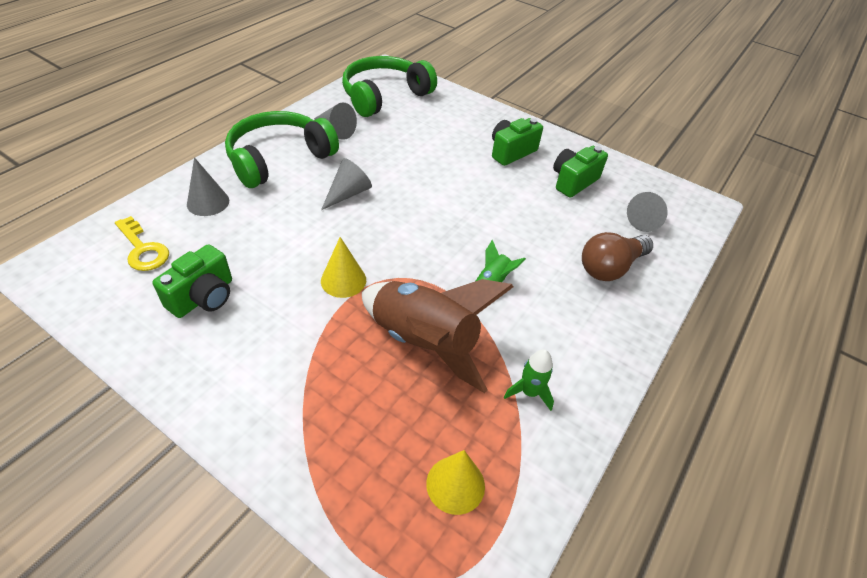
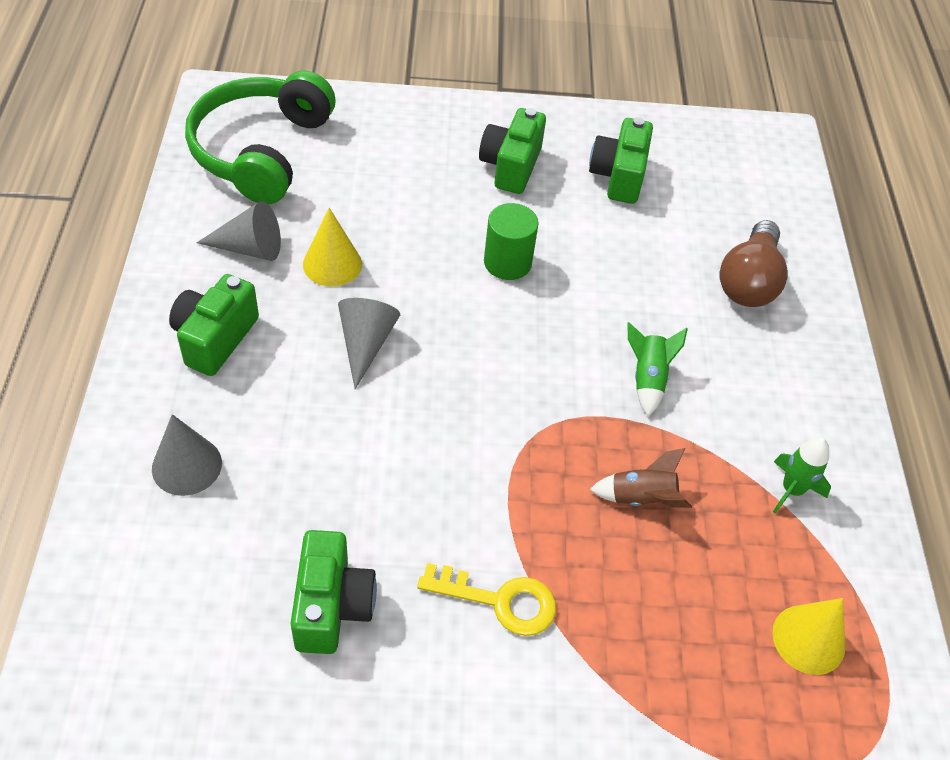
camera: 35 degrees left, 5 degrees up
(143, 249) = (173, 591): yellow key -> yellow key (500, 600)
(279, 159) = (215, 338): green headphones -> green camera
(343, 280) = (480, 474): yellow cone -> yellow cone (332, 264)
(424, 341) = (641, 498): brown rocket -> brown rocket, size x0.44
(463, 192) = (507, 262): none -> green cylinder
(646, 220) = (736, 192): grey cone -> none

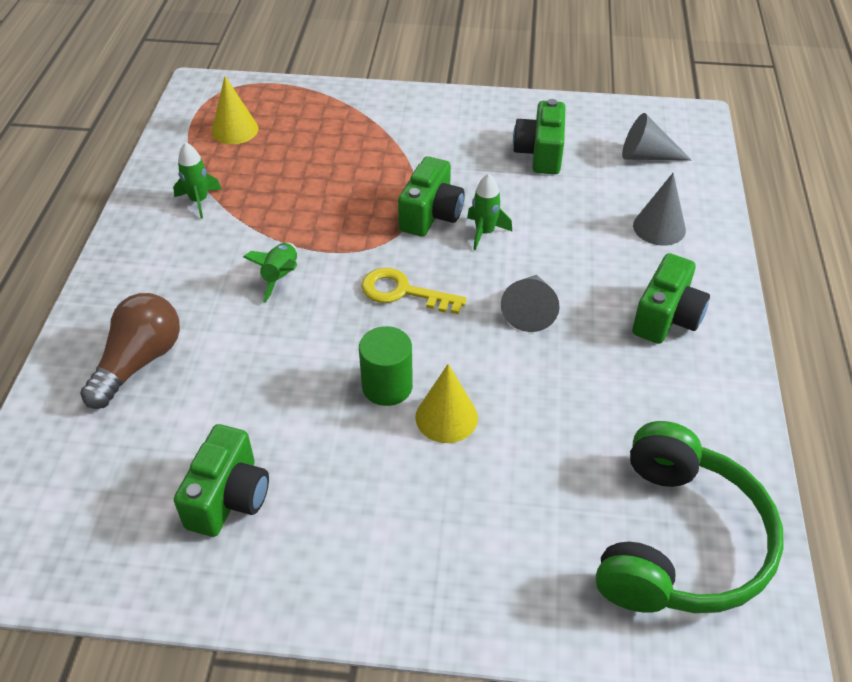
camera: 170 degrees left, 5 degrees down
(249, 248) = (659, 406): grey cone -> grey cone (647, 156)
(332, 264) = (570, 387): yellow cone -> yellow cone (446, 417)
(416, 450) = (484, 232): none -> green rocket
(500, 600) = (430, 152): yellow key -> yellow key (403, 292)
(511, 166) = (362, 514): green camera -> green camera (431, 215)
(641, 498) = (317, 199): brown rocket -> none

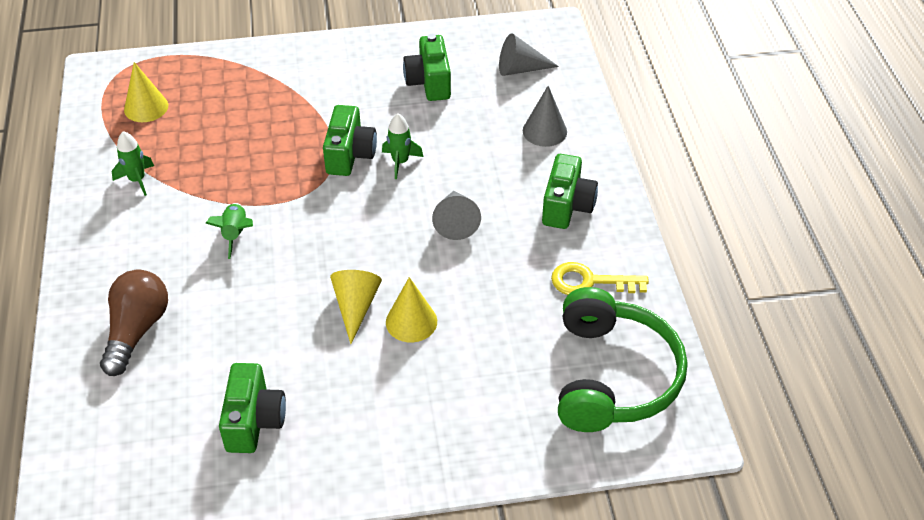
camera: 15 degrees left, 0 degrees up
(387, 386) = (356, 307): green cylinder -> yellow cone
(403, 292) = (345, 227): yellow key -> yellow key (590, 282)

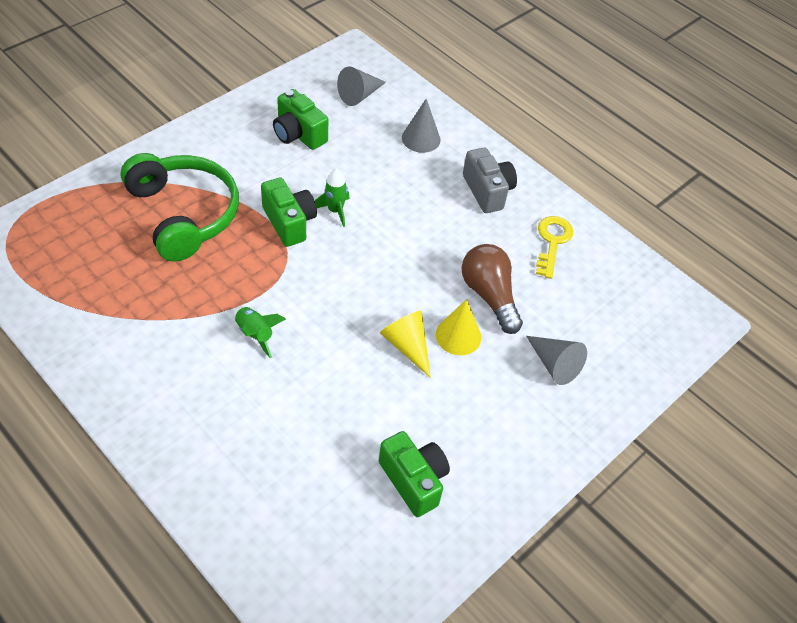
camera: 40 degrees left, 5 degrees up
(137, 180) = (121, 328): green rocket -> none
(137, 330) = (247, 460): brown light bulb -> brown light bulb (489, 295)
(146, 107) = (66, 258): yellow cone -> none
(455, 221) = (420, 240): grey cone -> grey cone (554, 364)
(567, 206) = (487, 191): green camera -> grey camera
(590, 282) = (552, 242): yellow key -> yellow key turned 135 degrees clockwise
(613, 376) = (626, 304): green headphones -> green headphones (184, 214)

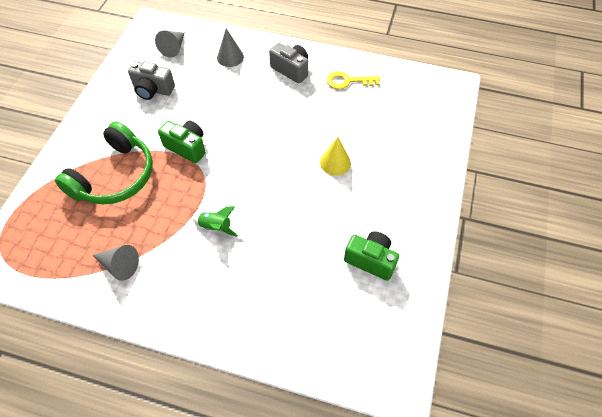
camera: 25 degrees left, 5 degrees up
(184, 214) = (115, 176): green headphones -> green headphones turned 90 degrees clockwise
(298, 134) = (153, 90): green camera -> grey camera
(335, 211) = (210, 126): green rocket -> none
(407, 346) = (311, 184): yellow cone -> none
(489, 295) = (335, 130): brown light bulb -> none
(552, 242) = (348, 81): yellow key -> yellow key turned 75 degrees counterclockwise
(554, 364) = (398, 151): grey cone -> grey cone (119, 265)

